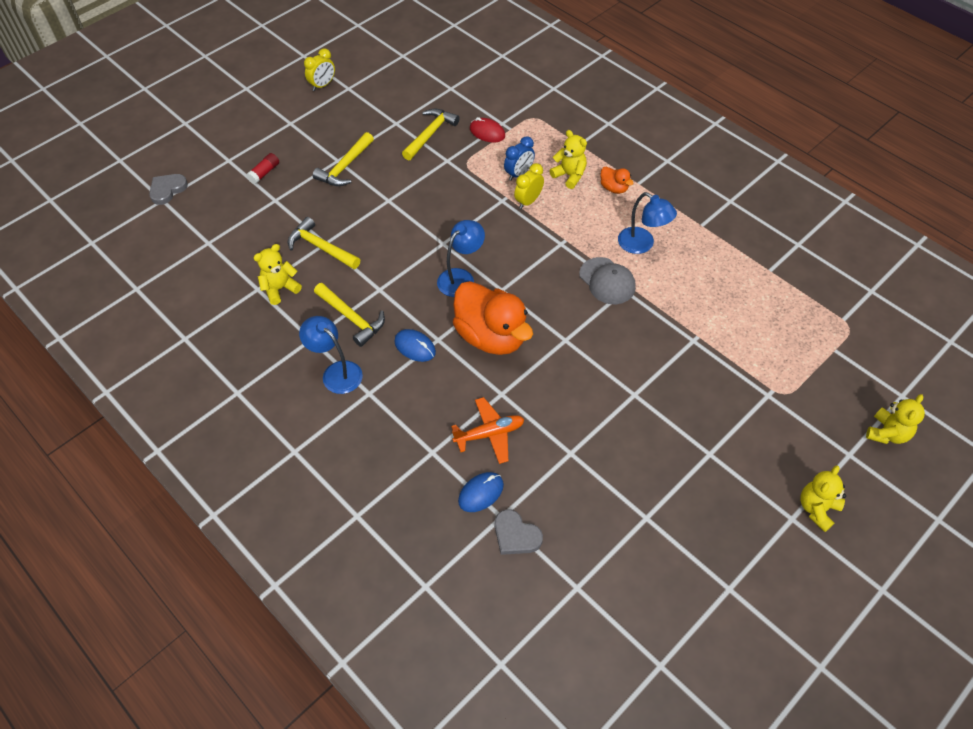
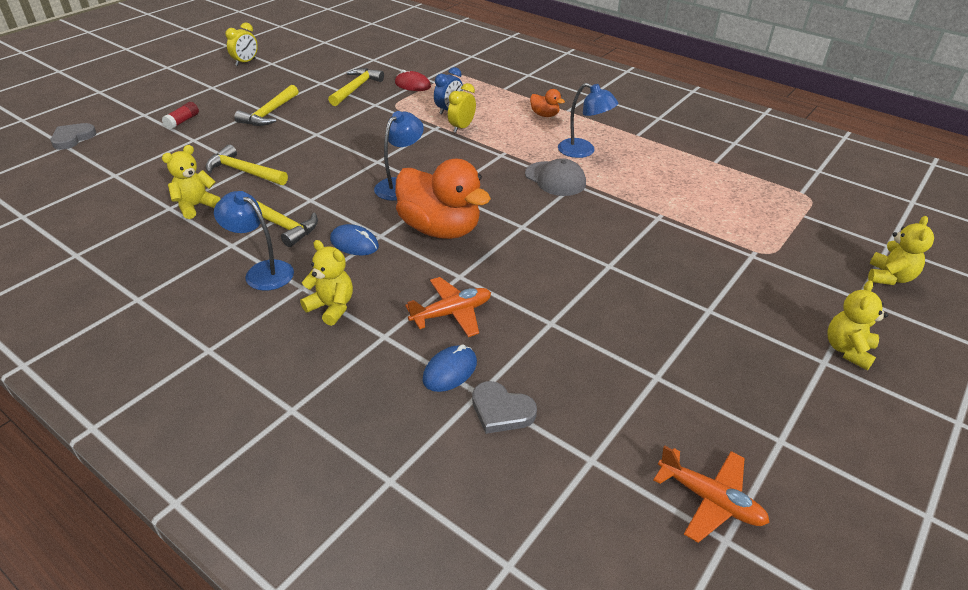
camera: 10 degrees left, 15 degrees down
(569, 176) = (499, 109): yellow teddy bear -> yellow teddy bear (331, 307)
(658, 632) = (710, 500): none -> orange plane

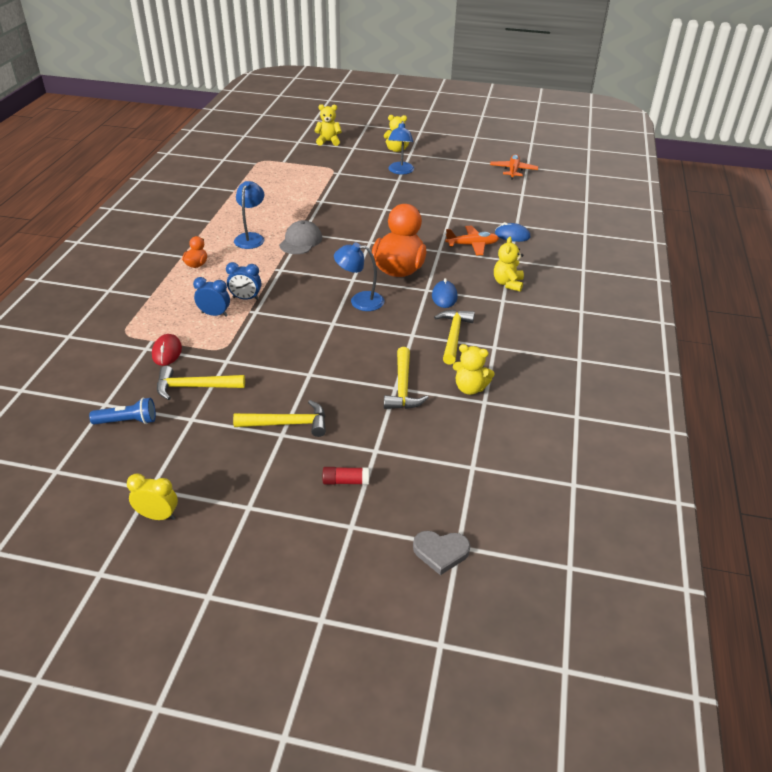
camera: 115 degrees left, 0 degrees up
(262, 271) = (505, 321): blue lamp -> blue lamp (400, 171)
(345, 64) = (127, 421): none -> blue flashlight
(451, 313) = (472, 245): orange plane -> orange plane turned 135 degrees clockwise
(461, 127) = (245, 298): yellow clock -> blue clock
(501, 410) = (520, 217): grey heart -> none

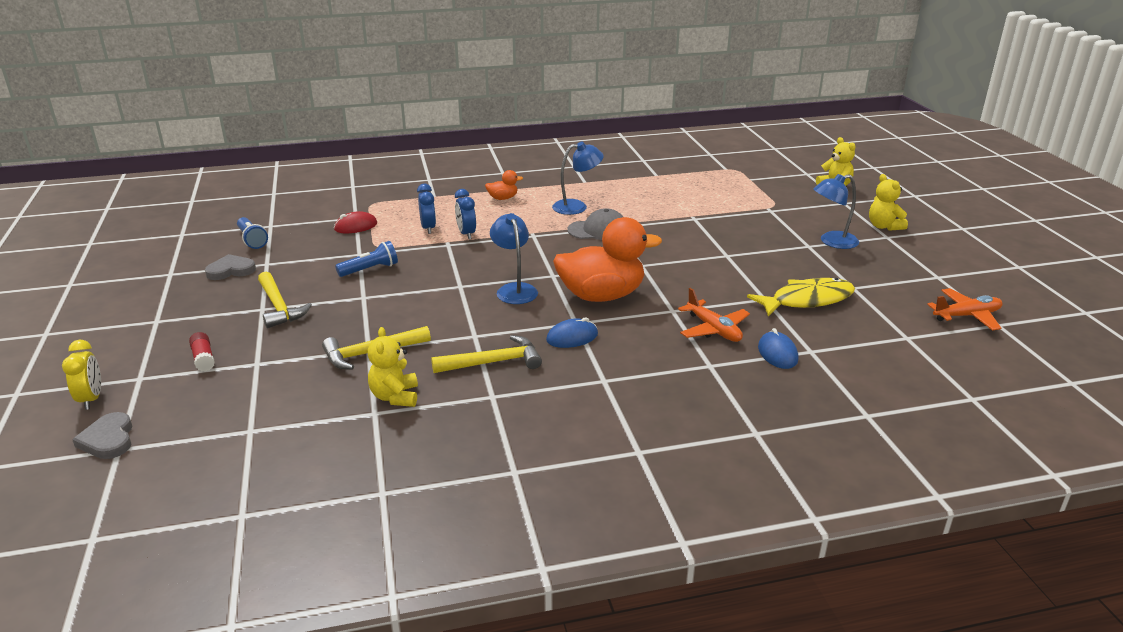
camera: 65 degrees right, 10 degrees down
(158, 516) = (137, 286): yellow clock -> yellow clock (91, 399)
(184, 444) = (231, 270): none -> grey heart
(194, 387) = (312, 252): yellow hammer -> none
(263, 361) = (370, 269): none -> blue flashlight
(462, 205) = (807, 300): none -> yellow fish
(508, 283) = (648, 376): yellow teddy bear -> none

